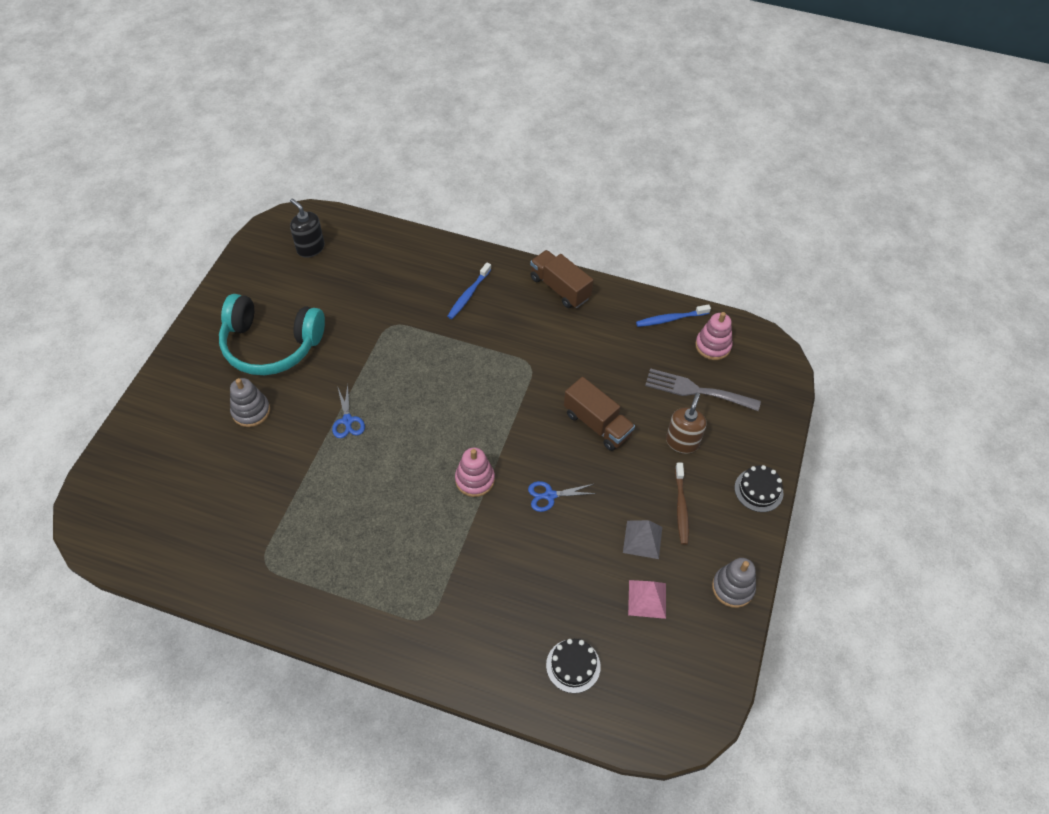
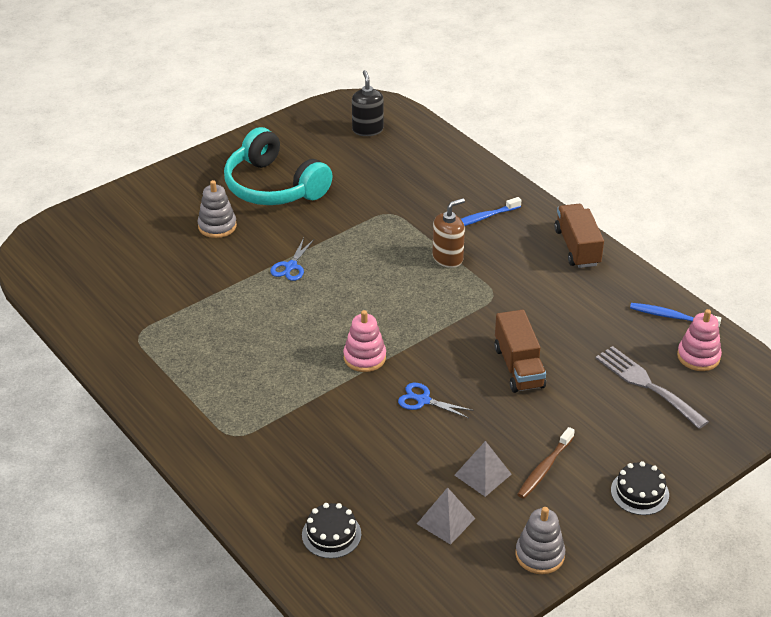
camera: 35 degrees right, 15 degrees down
(647, 599) = (445, 521): pink pyramid -> grey pyramid
(682, 442) = (593, 418): brown soap dispenser -> brown soap dispenser (448, 258)

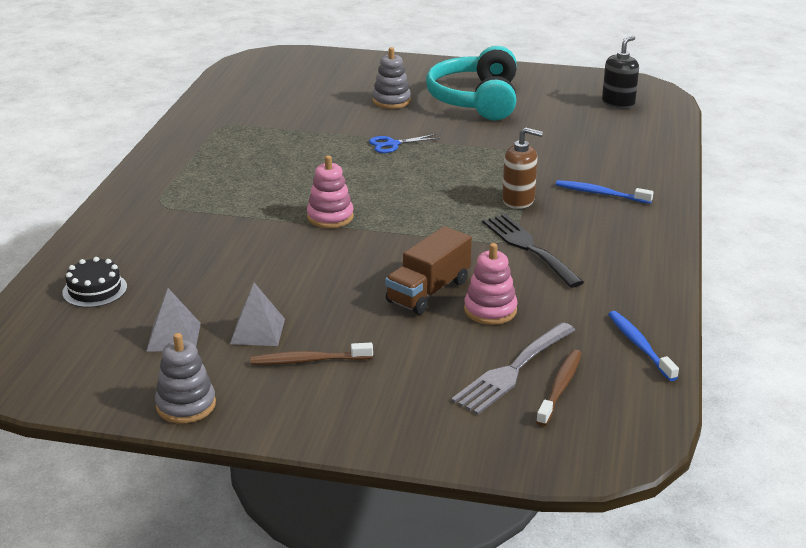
camera: 50 degrees right, 10 degrees down
(423, 400) = (315, 264): blue scissors -> none
(513, 291) = (528, 247): none -> black fork
(577, 247) = (648, 253): brown truck -> none
(639, 492) = (345, 430): black cake -> none
(646, 384) = (512, 371): grey fork -> grey fork turned 150 degrees counterclockwise
(682, 375) = (560, 387): none -> brown toothbrush
(698, 356) = (605, 386): pink stacking toy -> pink stacking toy (490, 310)

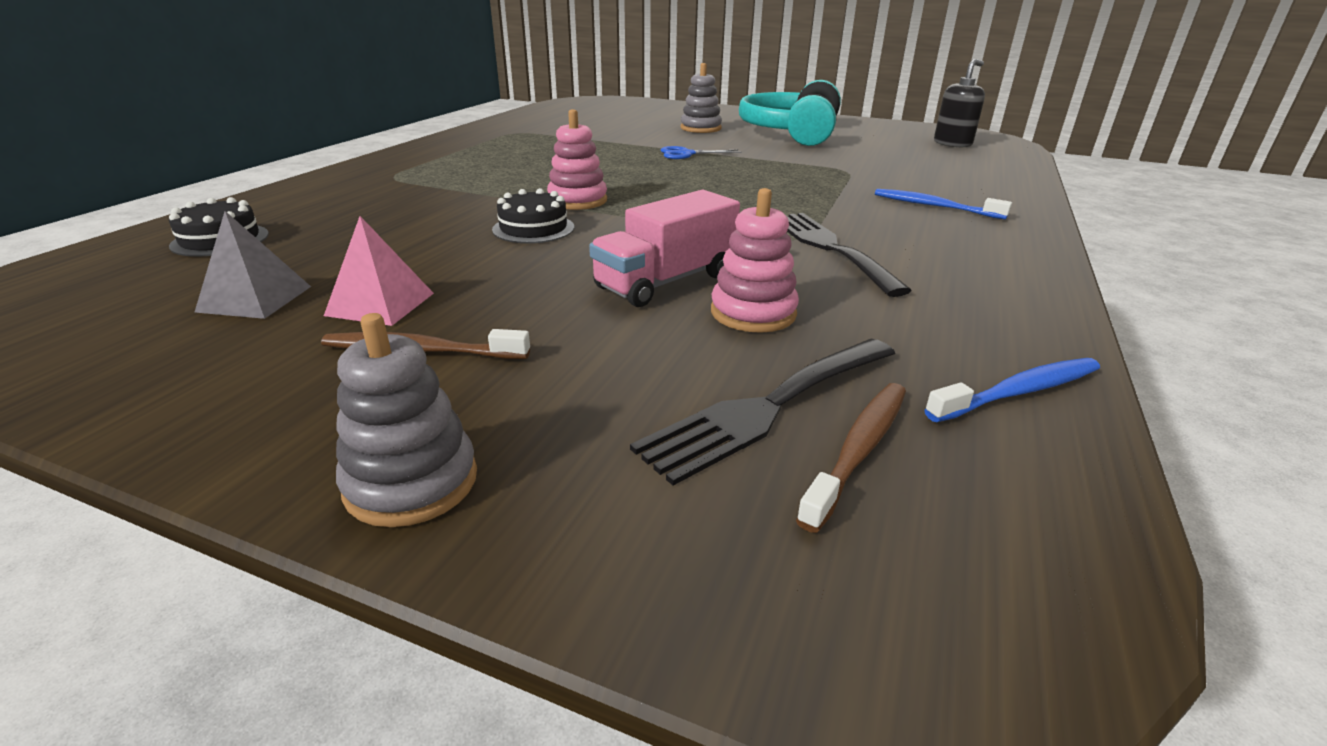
camera: 10 degrees right, 0 degrees up
(186, 405) = (155, 396): grey stacking toy -> grey stacking toy (411, 482)
(258, 331) = (380, 304): grey pyramid -> pink pyramid
(314, 252) = (533, 228): none -> black cake
(428, 291) = (665, 281): brown truck -> pink truck
(512, 371) = (767, 408): grey fork -> black fork
(518, 200) = (823, 204): brown soap dispenser -> none
(639, 346) = (1018, 392): blue toothbrush -> blue toothbrush turned 75 degrees clockwise

